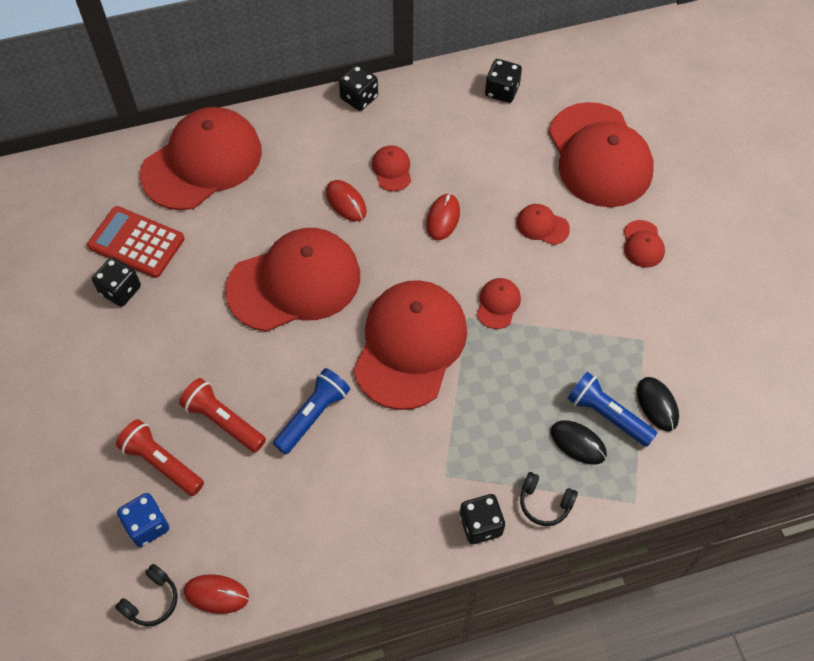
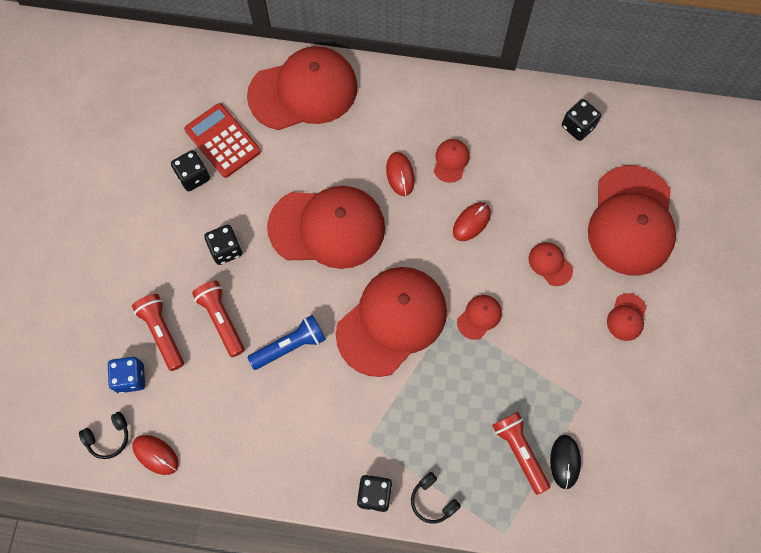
camera: 25 degrees right, 10 degrees up
(359, 98) = (455, 84): black dice -> black dice (226, 249)
(578, 443) = (484, 464): black mouse -> none
(607, 415) = (519, 451): blue flashlight -> red flashlight

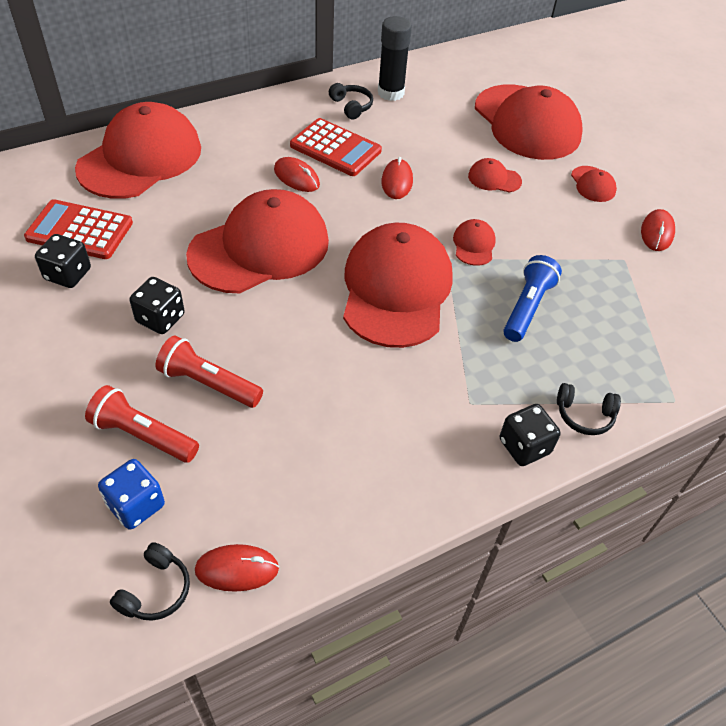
camera: 40 degrees left, 20 degrees down
(290, 346) = (309, 365): blue flashlight -> blue flashlight (527, 307)
(451, 161) = (335, 148): red cap -> red calculator
(498, 121) = (351, 106): none -> black headphones
(519, 451) = (616, 326): red flashlight -> none
(543, 123) = (390, 93): none -> black glue stick
(565, 461) = (660, 311): black mouse -> none
(578, 126) = (421, 84): black dice -> none
(633, 394) = (657, 232): none -> red mouse

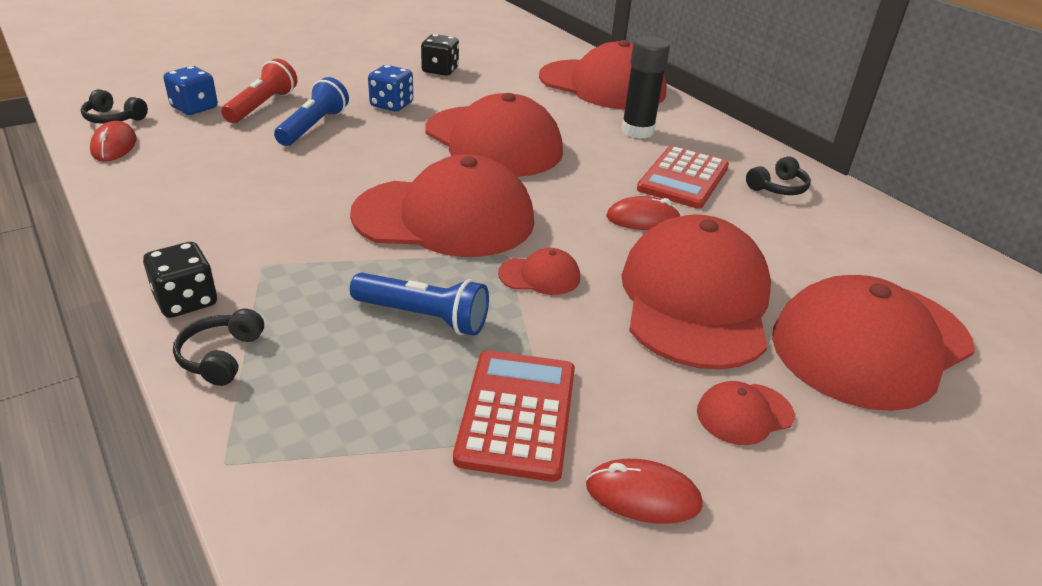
camera: 85 degrees right, 15 degrees down
(80, 230) = (494, 70): red calculator -> red calculator (517, 414)
(160, 318) = (391, 105): black dice -> blue dice
(208, 383) = (313, 127): red flashlight -> blue flashlight
(296, 177) = (615, 157): red mouse -> none
(390, 93) = (834, 215): black glue stick -> black glue stick (637, 131)
(494, 179) = (695, 300): red cap -> red cap, size x2.44

